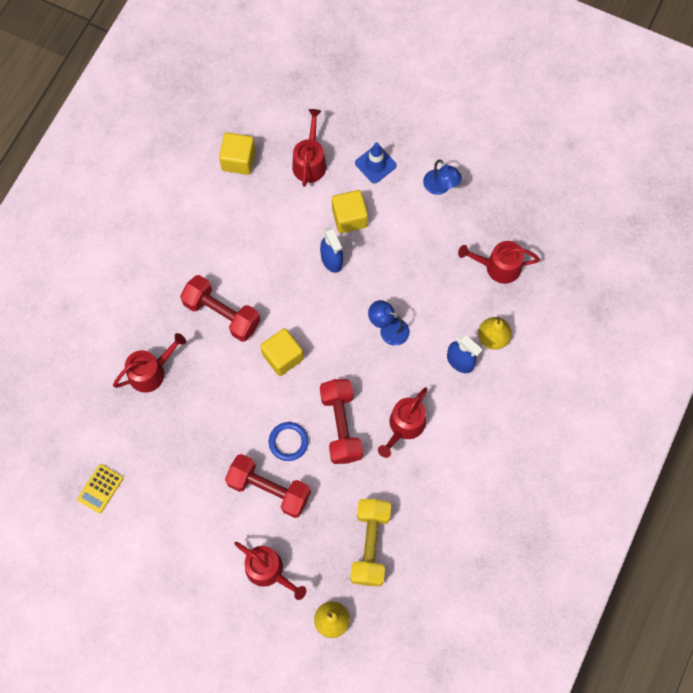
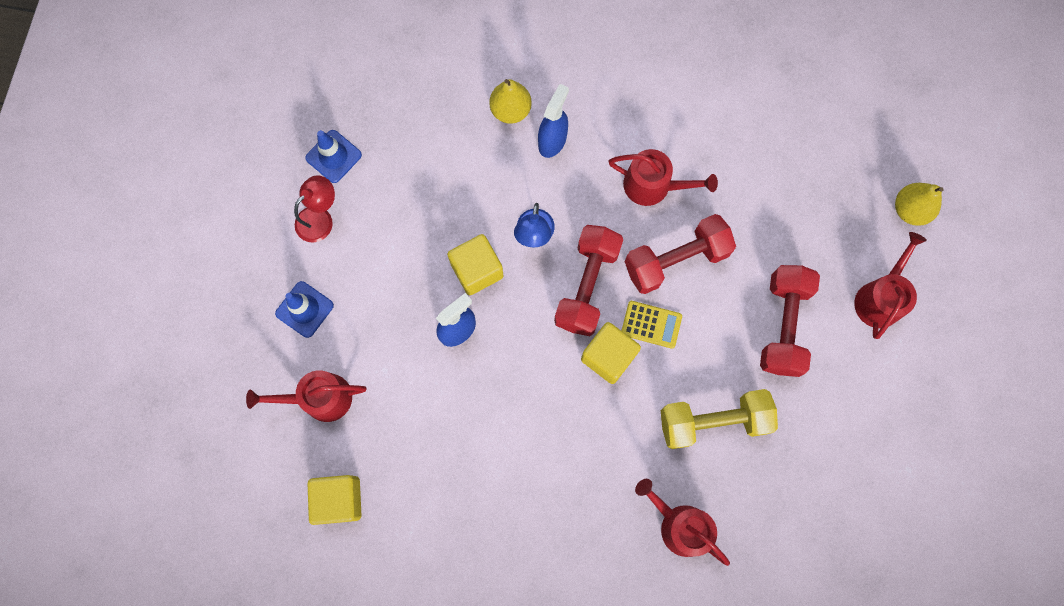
camera: 105 degrees left, 5 degrees up
(100, 488) = (854, 541): yellow calculator -> yellow calculator (651, 324)
(222, 314) = (572, 454): red dumbbell -> red dumbbell (587, 286)
(288, 442) = (716, 318): blue ring -> none
(349, 218) = (391, 323): yellow cube -> yellow cube (477, 270)
(370, 545) = (808, 189): yellow dumbbell -> yellow dumbbell (713, 421)
(440, 187) = (320, 218): blue lamp -> red lamp
(486, 205) = (333, 156): none -> blue traffic cone
(498, 267) = (415, 124): red watering can -> none

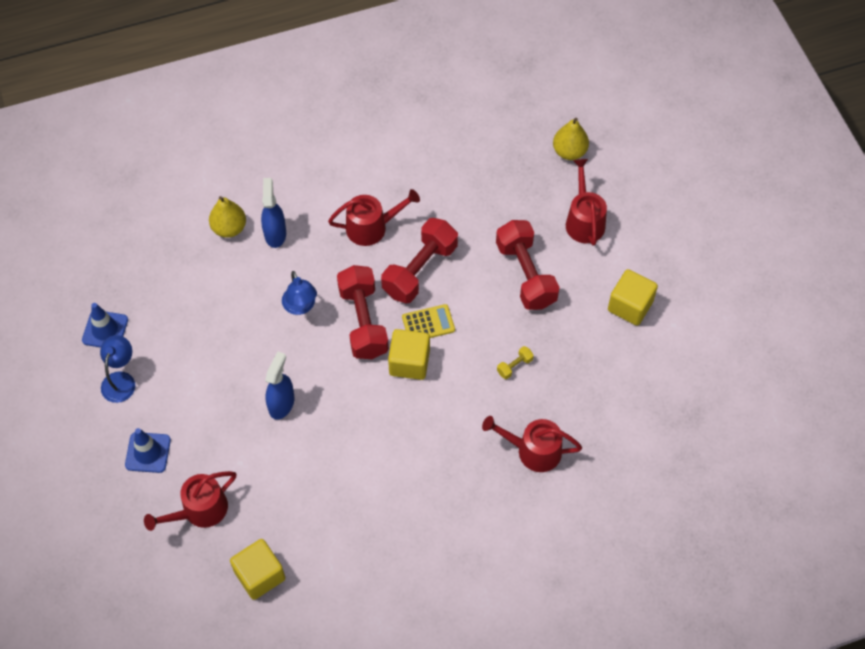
camera: 30 degrees left, 15 degrees down
(320, 218) = (121, 380): red lamp -> blue lamp
(477, 270) = (271, 354): yellow cube -> yellow cube (630, 306)
(713, 421) = (514, 366): yellow dumbbell -> yellow dumbbell, size x0.41

